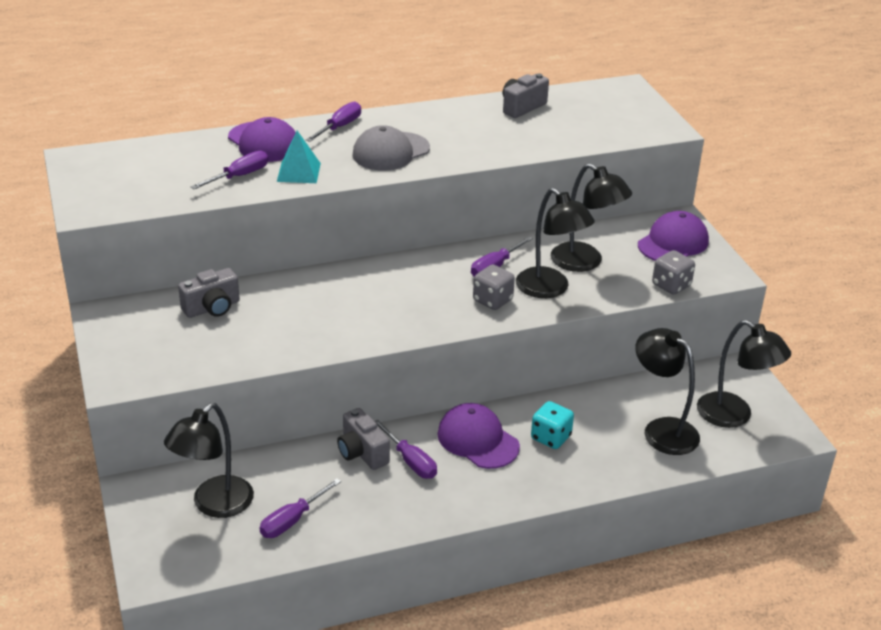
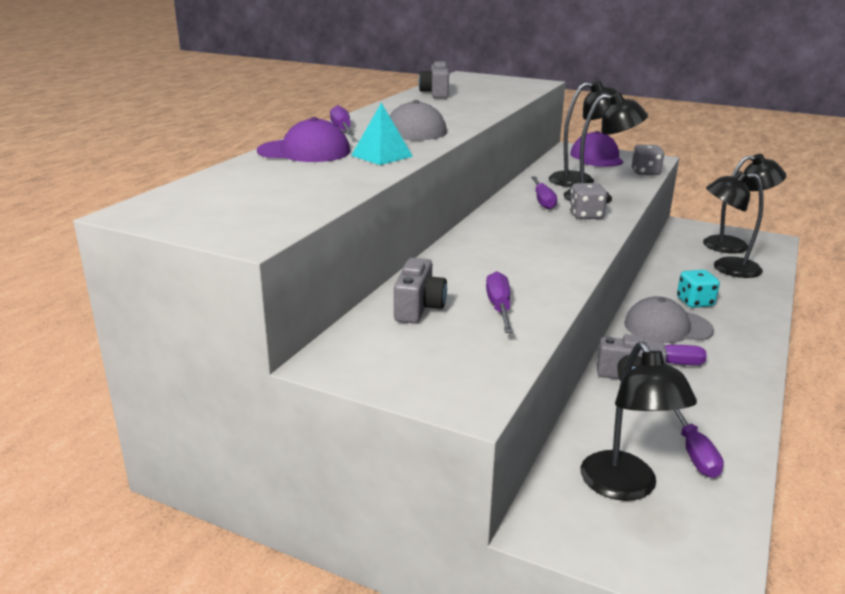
camera: 45 degrees left, 10 degrees down
(239, 176) = (340, 172): purple screwdriver -> purple screwdriver (499, 307)
(478, 440) = (667, 327): purple cap -> grey cap

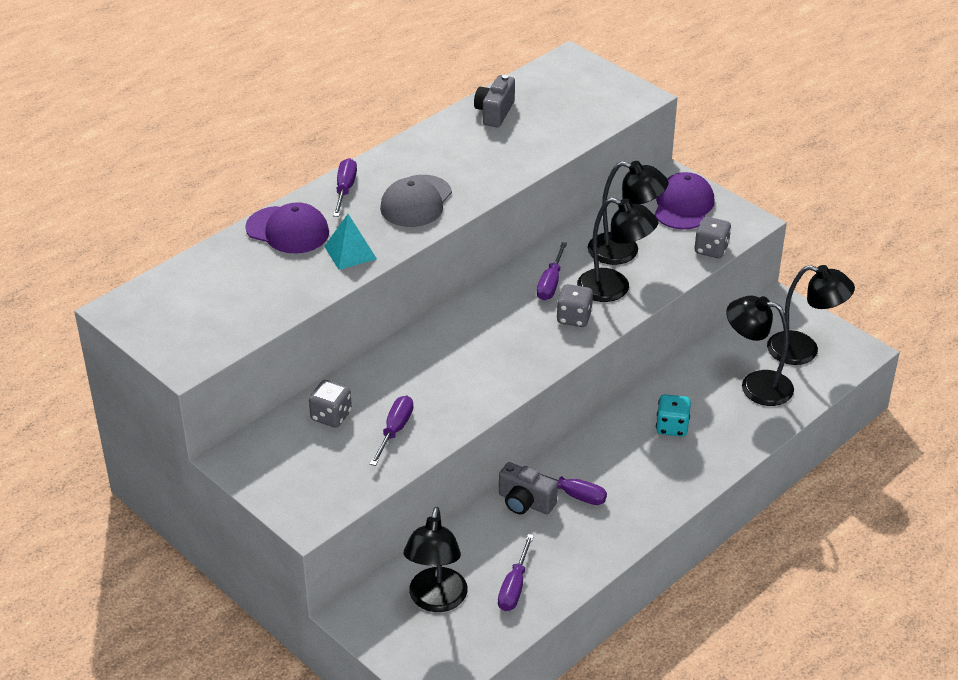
camera: 20 degrees right, 15 degrees up
(419, 308) = (331, 416): grey camera -> grey dice
(667, 327) = (614, 452): grey cap -> none

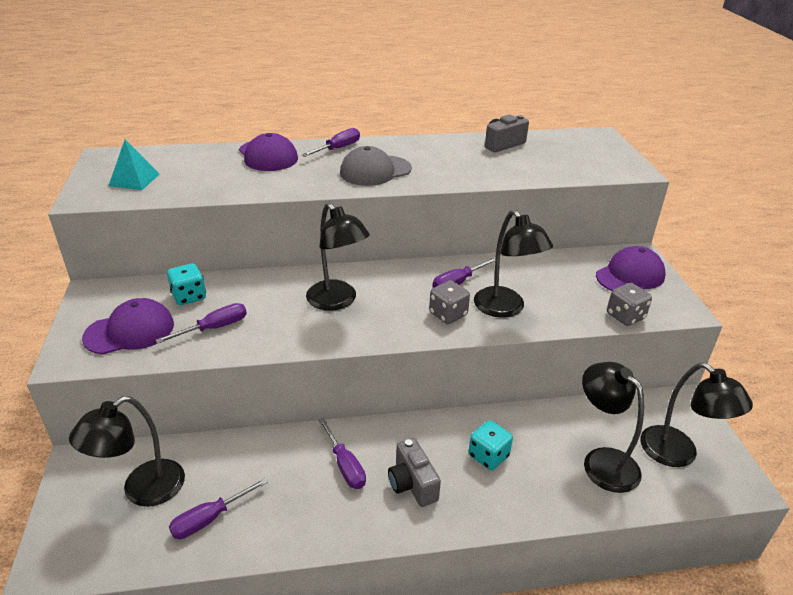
camera: 35 degrees right, 5 degrees down
(324, 472) = (130, 331): none -> purple cap
(331, 416) = (189, 296): grey dice -> turquoise dice
(350, 252) = (287, 181): turquoise pyramid -> turquoise pyramid (134, 180)
(525, 502) = (301, 450): grey camera -> grey camera (412, 484)
(624, 251) = (543, 286): black lamp -> black lamp (337, 301)

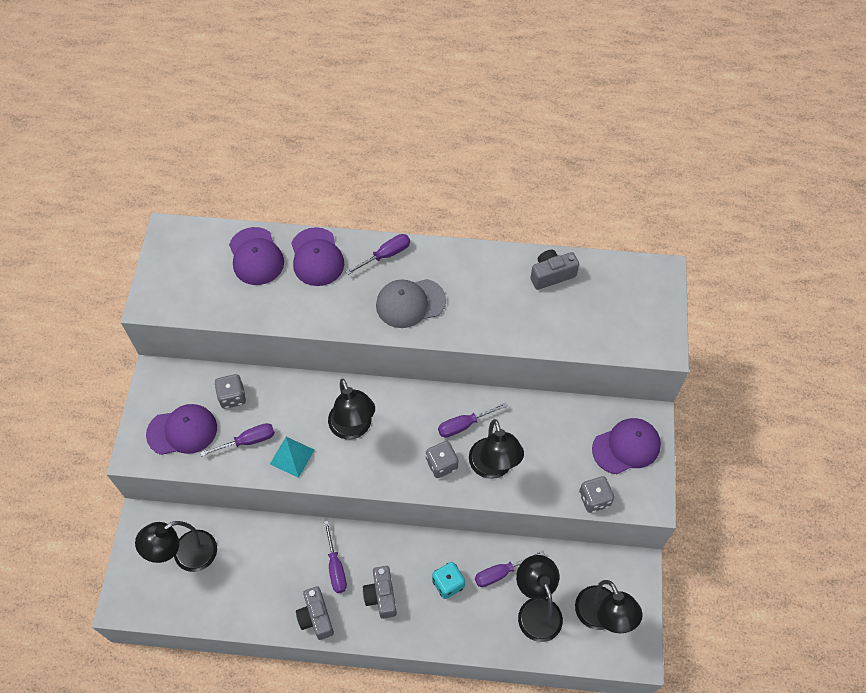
camera: 15 degrees right, 25 degrees up
(134, 180) = (193, 280): turquoise pyramid -> turquoise pyramid (292, 457)
(189, 296) = (232, 397): turquoise dice -> grey dice
(203, 161) = (256, 256): none -> purple cap
(209, 519) = (230, 592): purple screwdriver -> purple screwdriver (500, 573)
(334, 524) = (316, 617): none -> grey camera

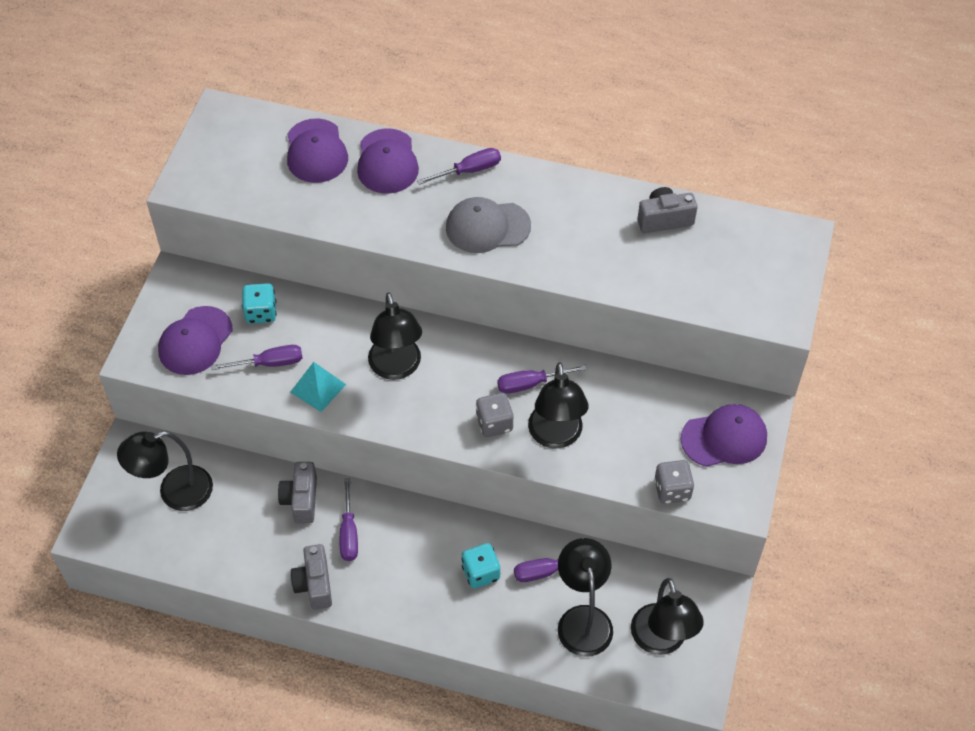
camera: 10 degrees right, 5 degrees down
(182, 431) = (195, 341): purple cap -> purple cap turned 120 degrees clockwise
(232, 397) = (261, 312): grey dice -> turquoise dice
(381, 596) = (397, 573): grey camera -> grey camera (301, 500)

